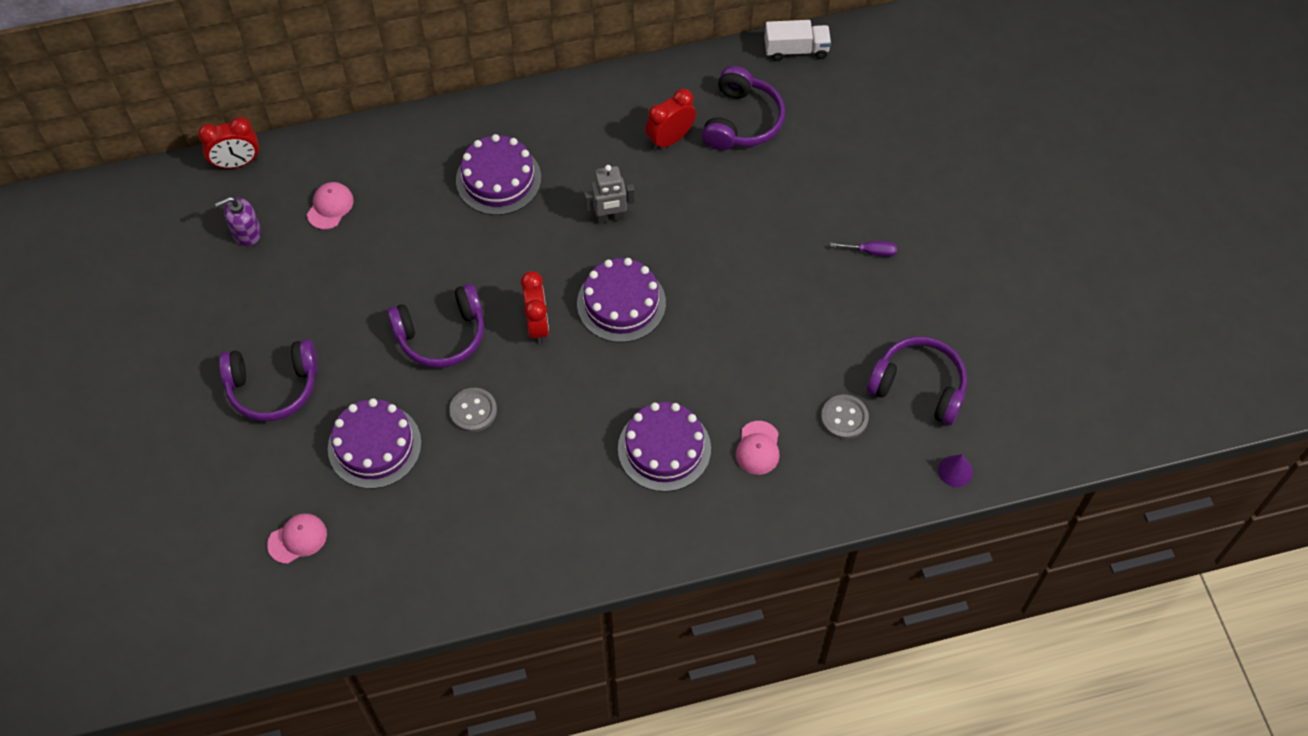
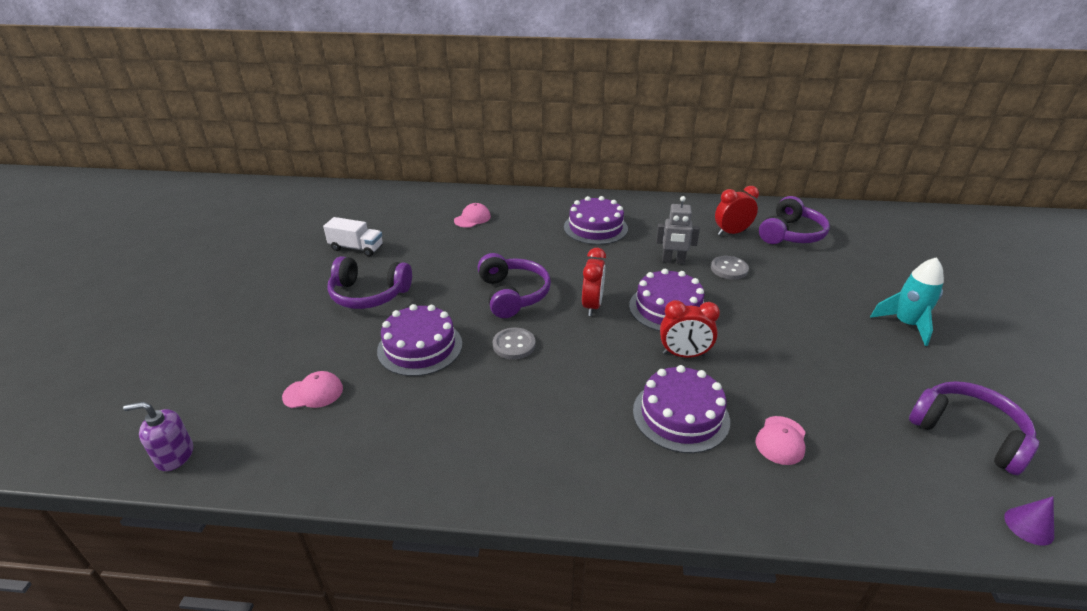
camera: 20 degrees right, 25 degrees down
(237, 163) = (427, 191): red clock -> red clock (684, 354)
(246, 232) = (410, 219): purple soap dispenser -> purple soap dispenser (175, 455)
(441, 335) = (513, 294): purple headphones -> purple headphones turned 105 degrees counterclockwise
(796, 50) = (837, 210): white truck -> white truck (356, 248)
(844, 418) = (881, 439): grey button -> grey button (729, 269)
(871, 252) = (906, 324): purple screwdriver -> turquoise rocket

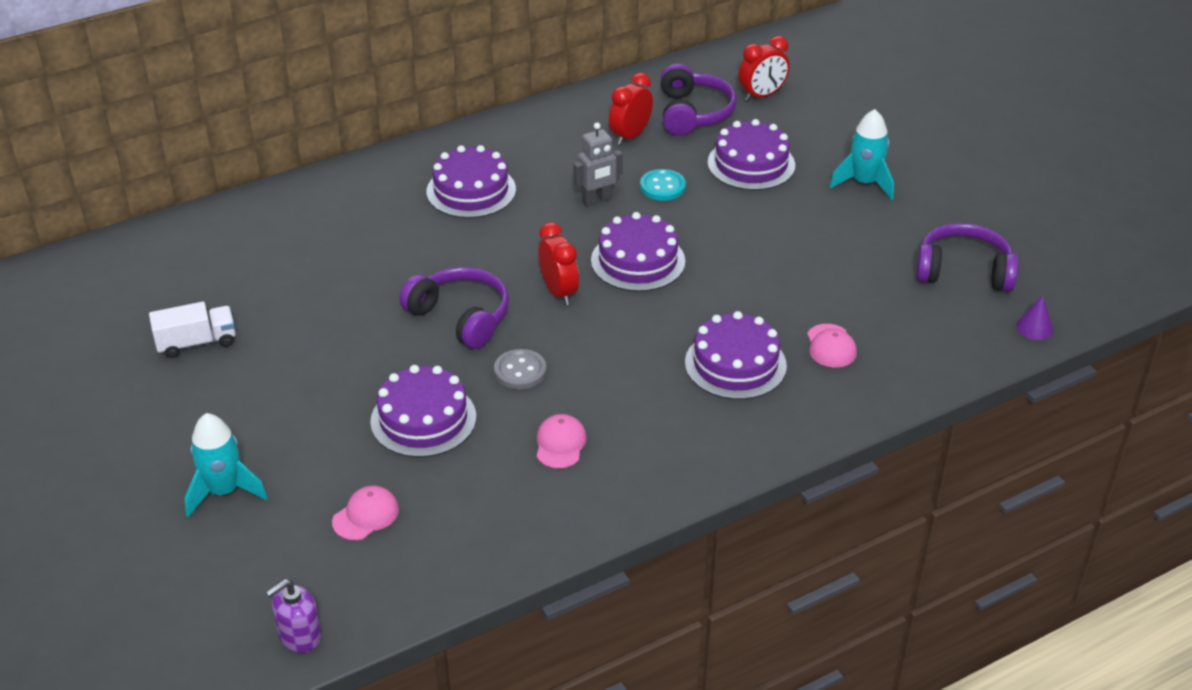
camera: 35 degrees left, 5 degrees up
(263, 334) = (224, 491): none -> turquoise rocket
(369, 294) = (291, 391): purple headphones -> none
(472, 218) = (302, 239): pink cap -> pink cap (560, 444)
(684, 354) = (693, 304): red clock -> red clock (762, 95)
(729, 269) = (662, 186): grey button -> turquoise button
(812, 278) = (751, 164): none -> purple cake

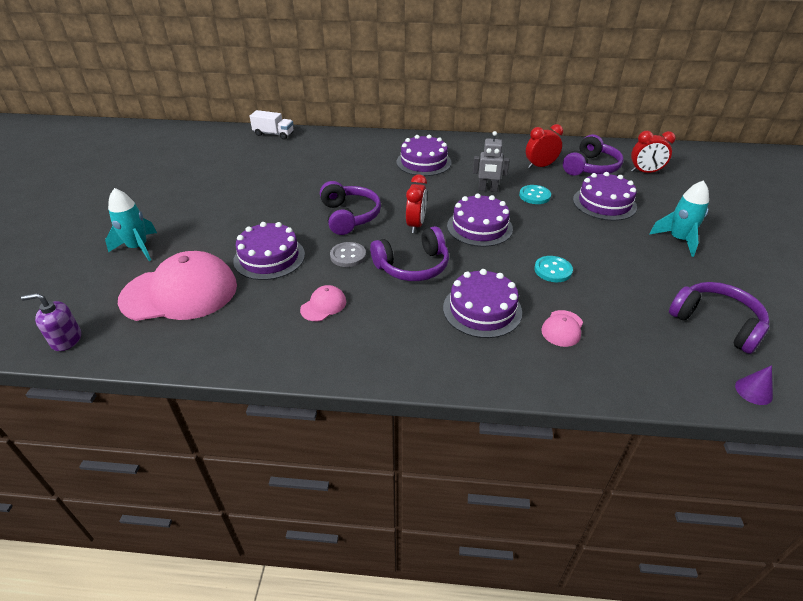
camera: 35 degrees right, 0 degrees up
(196, 342) = (218, 179): white truck -> white truck (273, 134)
(366, 515) = (180, 292): pink cap -> pink cap, size x2.35
(611, 348) = (412, 266): none -> purple headphones
(767, 282) = (553, 270): none -> turquoise button

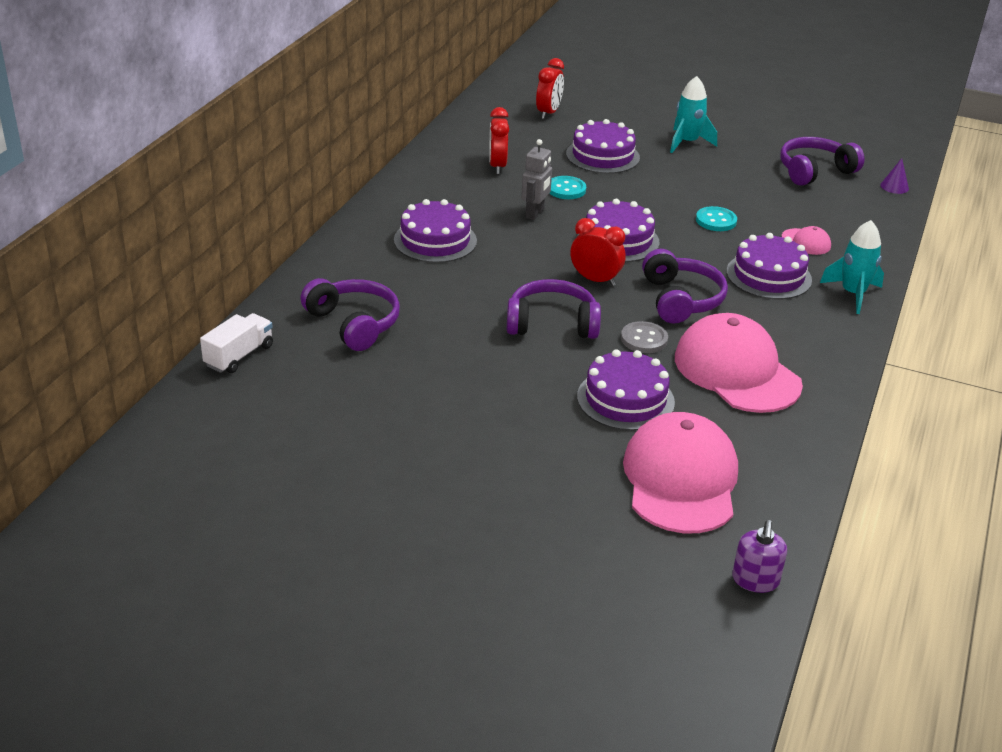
camera: 75 degrees left, 5 degrees down
(138, 248) = (555, 518): turquoise rocket -> turquoise rocket (852, 294)
(323, 305) = (737, 371): pink cap -> pink cap, size x2.35
(590, 167) = (519, 138): purple headphones -> purple headphones (354, 324)

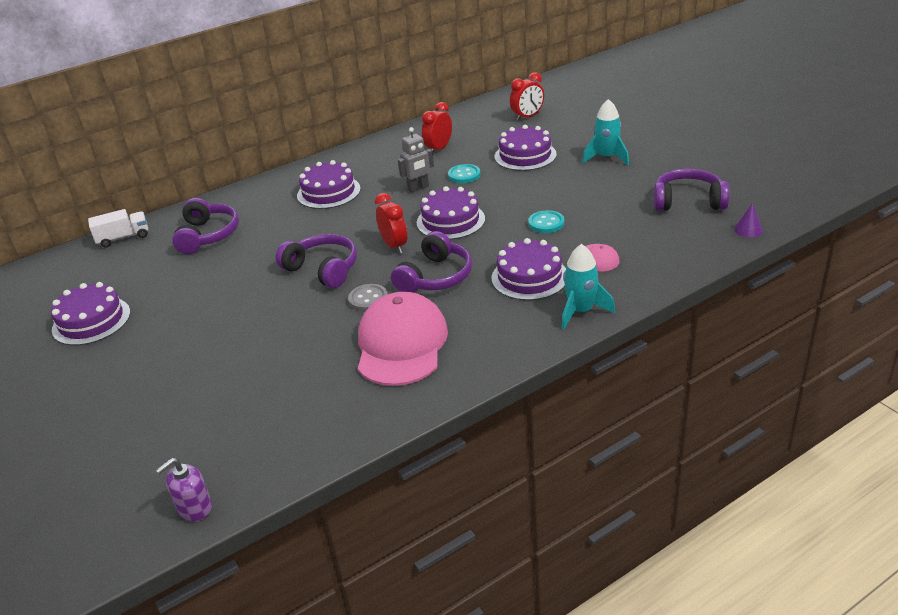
camera: 40 degrees right, 0 degrees up
(625, 399) = (296, 339): purple cake -> purple cake (91, 321)
(680, 479) = (251, 411): pink cap -> none

